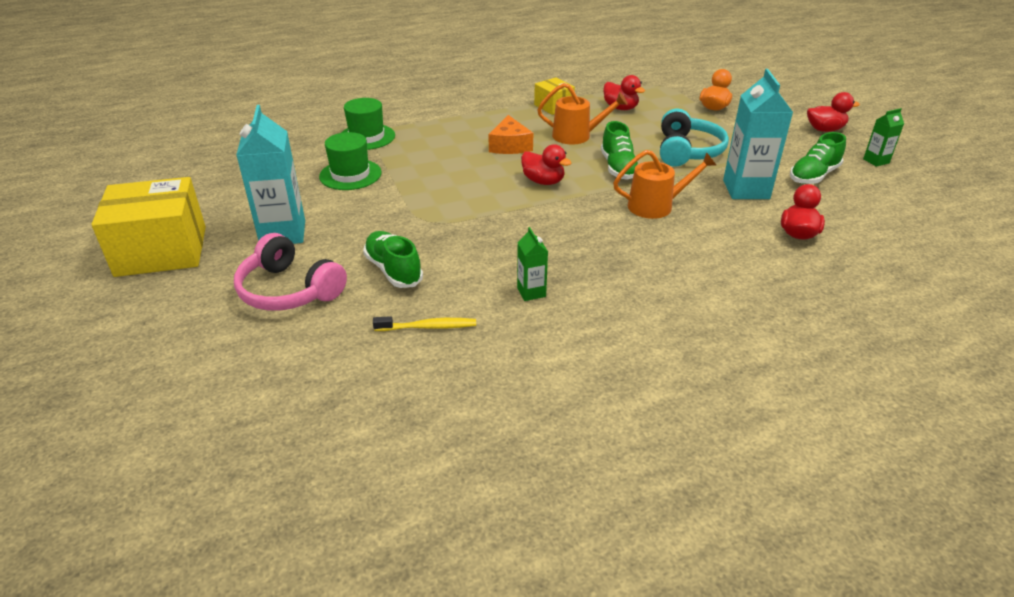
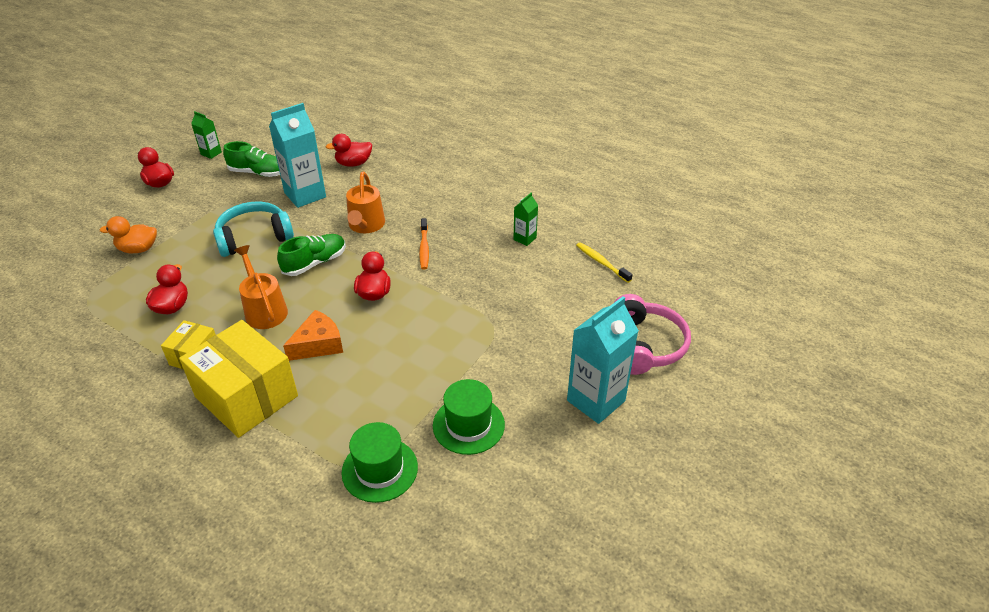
camera: 125 degrees left, 5 degrees up
(161, 251) = (699, 462): yellow box -> yellow box (246, 396)
(393, 270) = (569, 308): green shoe -> none
(583, 225) = (424, 248): none -> orange toothbrush
(656, 206) = (366, 225): orange watering can -> orange watering can turned 135 degrees counterclockwise

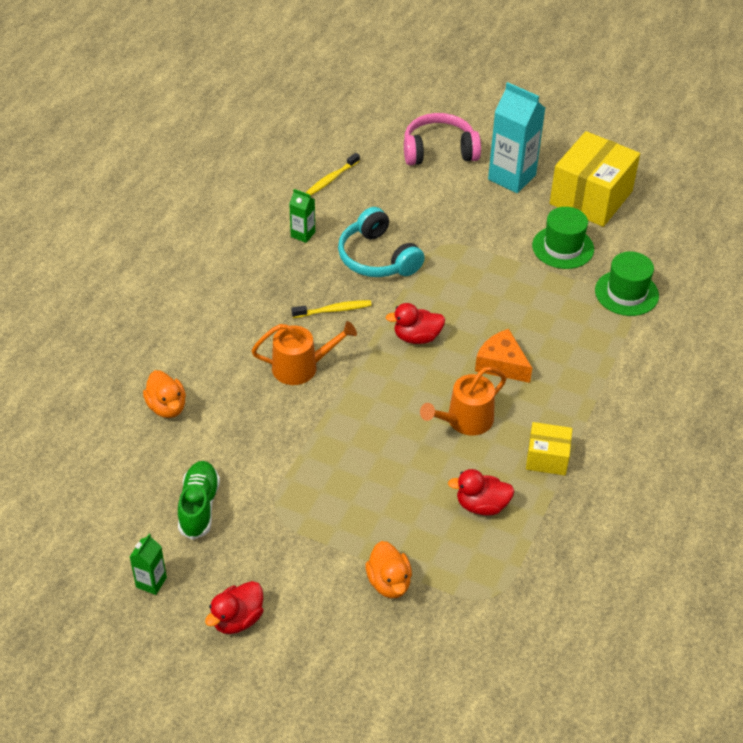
camera: 100 degrees left, 5 degrees up
(246, 396) = (583, 400): yellow box -> yellow box (591, 197)
(254, 237) = (343, 467): turquoise headphones -> turquoise headphones (377, 258)
(305, 195) = (246, 440): turquoise carton -> none
(315, 263) = (378, 397): green shoe -> none
(353, 163) = (167, 407): red duck -> orange duck
(424, 248) = (333, 310): orange toothbrush -> yellow toothbrush

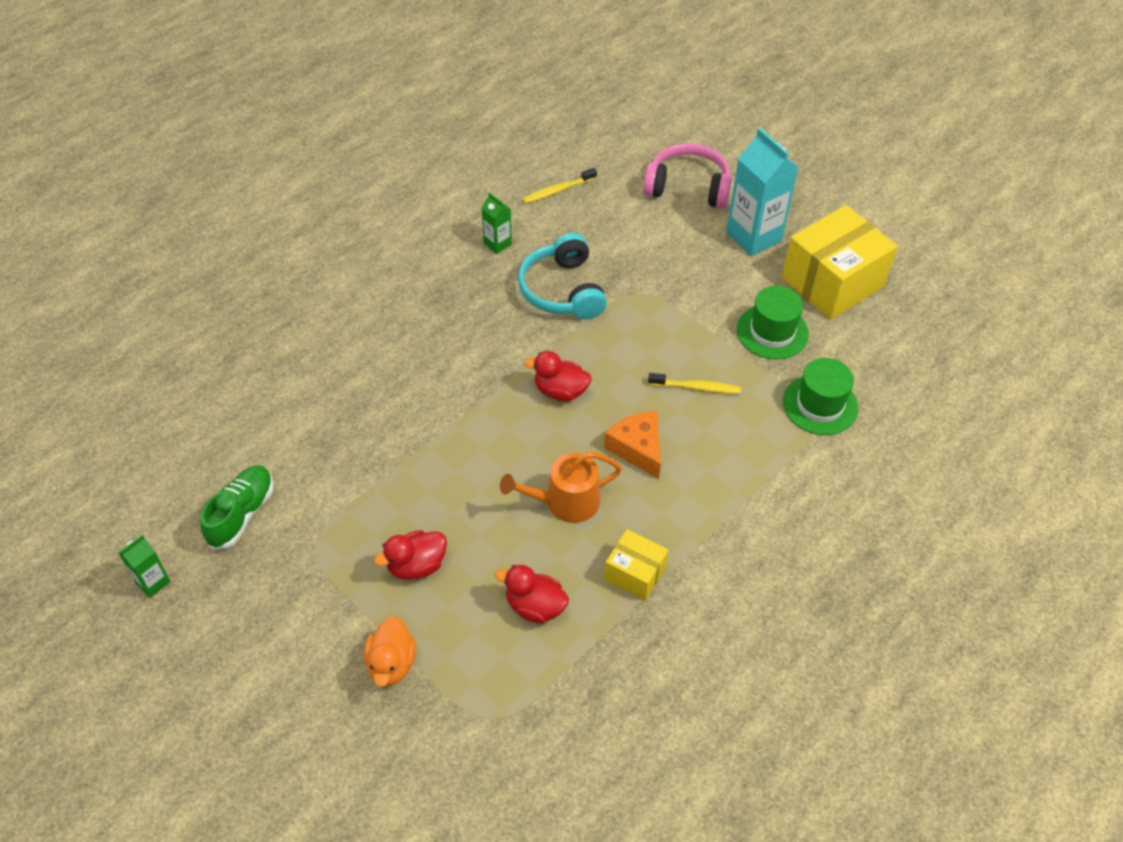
camera: 20 degrees right, 5 degrees up
(167, 407) = (266, 395): orange duck -> none
(237, 619) = (215, 653): red duck -> red duck (416, 566)
(301, 367) = (422, 390): orange watering can -> none
(333, 310) = (487, 336): yellow toothbrush -> yellow toothbrush (696, 387)

